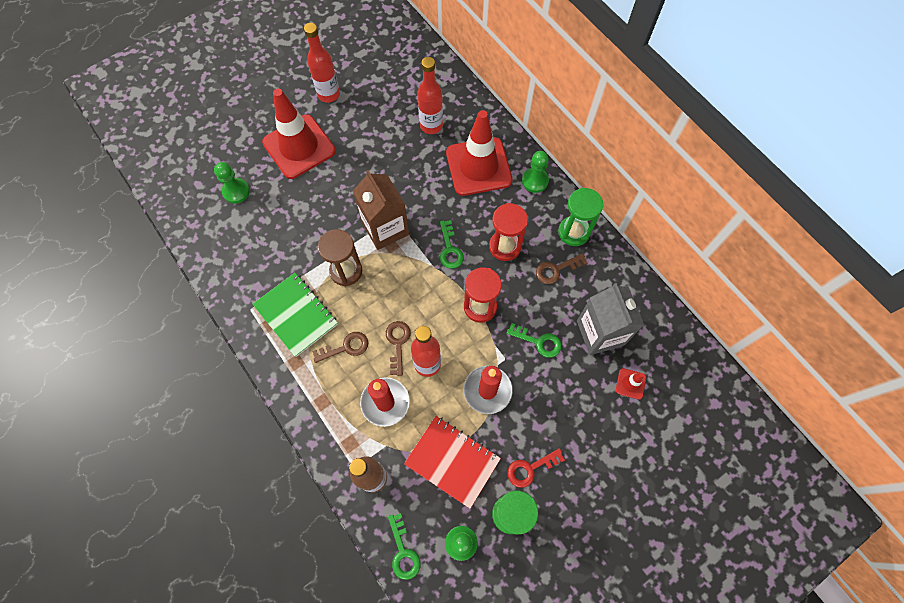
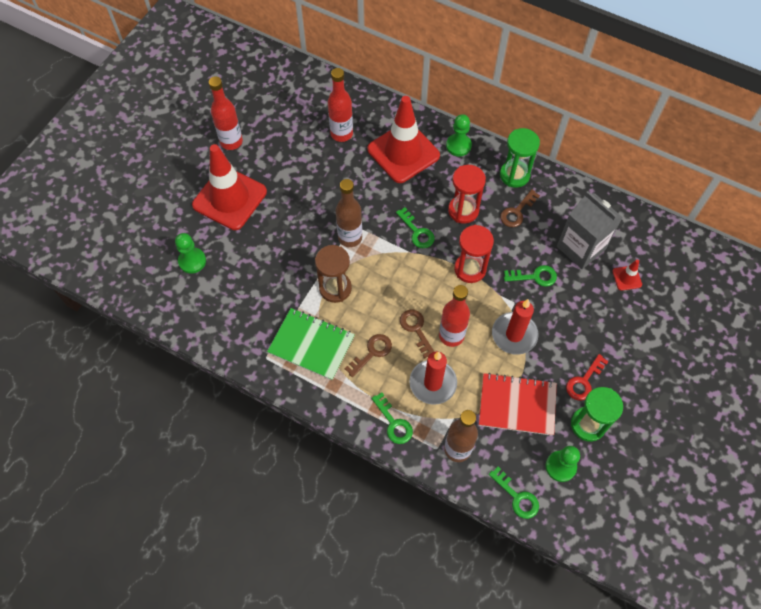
camera: 25 degrees left, 5 degrees down
(329, 424) = (393, 423): none -> green key
(385, 228) = (350, 237): brown carton -> brown bottle

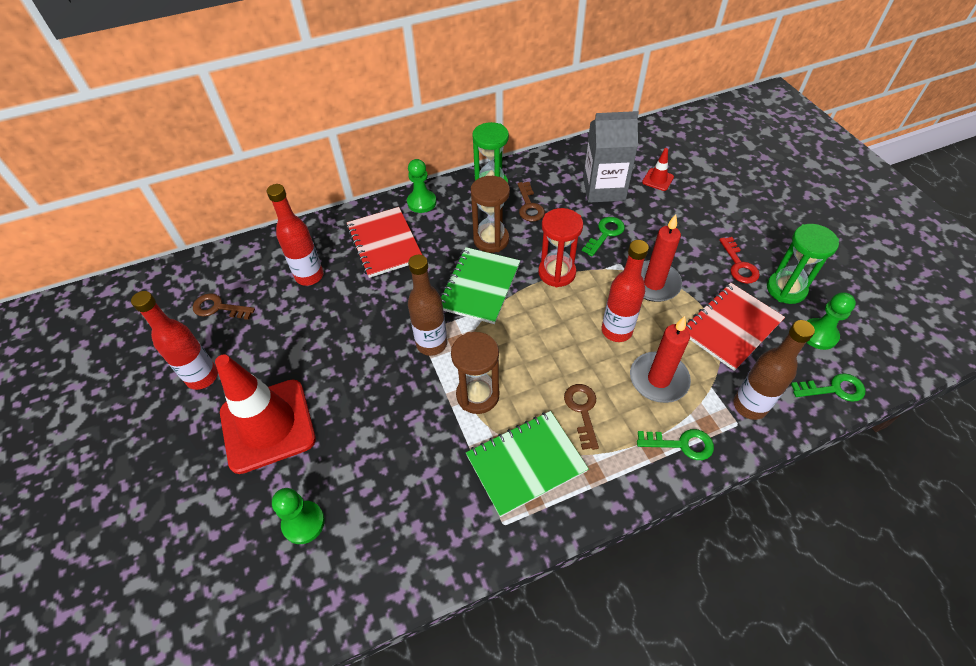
camera: 50 degrees left, 10 degrees down
(403, 152) = (384, 243): red traffic cone -> red notebook
(416, 329) = (586, 355): brown key -> brown key (219, 308)
(417, 232) = (479, 286): green key -> green notebook
(463, 210) = (491, 240): red hourglass -> brown hourglass

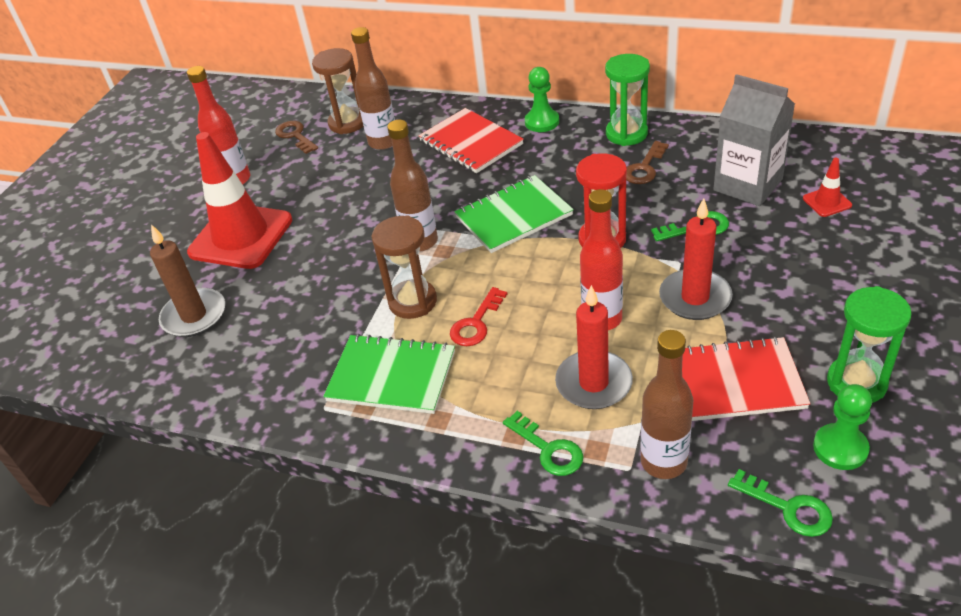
camera: 45 degrees right, 10 degrees down
(303, 523) = (194, 316): green pawn -> brown candle
(309, 276) = (383, 142): red bottle -> brown bottle
(384, 243) = (470, 143): red notebook -> red notebook turned 60 degrees counterclockwise
(491, 240) = (570, 181): brown hourglass -> brown hourglass (347, 123)
(582, 411) = (488, 366): brown key -> none
(739, 265) = (824, 330): red key -> red key (476, 323)

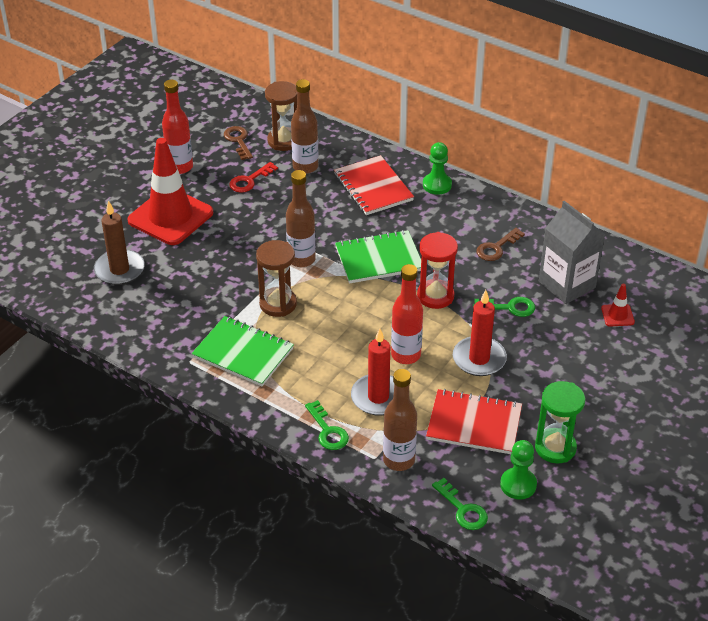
camera: 10 degrees right, 0 degrees up
(476, 323) = (316, 332): red key -> red key (249, 180)
(626, 134) = (498, 214): green hourglass -> none

